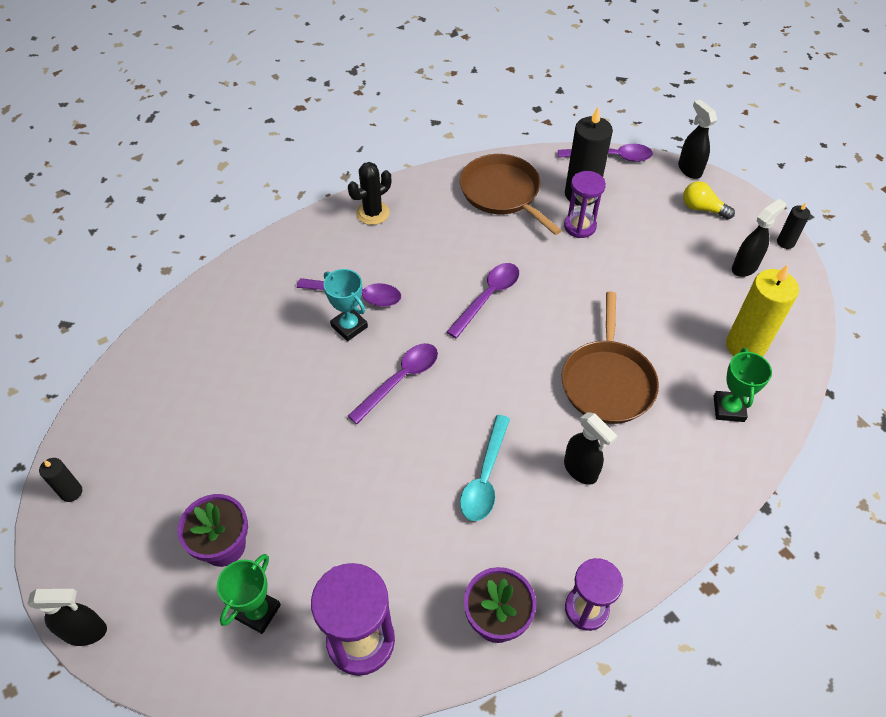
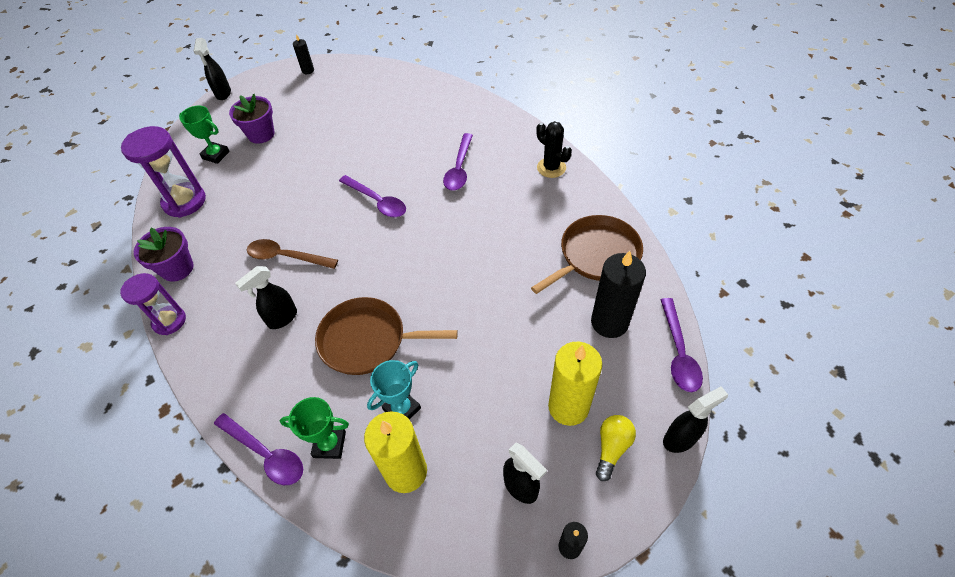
camera: 90 degrees right, 0 degrees up
(349, 326) = (428, 168): turquoise trophy -> turquoise trophy (402, 409)
(485, 477) = (286, 257): turquoise spoon -> brown spoon
(488, 297) = (462, 250): purple spoon -> purple spoon (266, 454)
(580, 226) = (560, 320): purple hourglass -> none
(669, 230) = (568, 407): none -> yellow candle

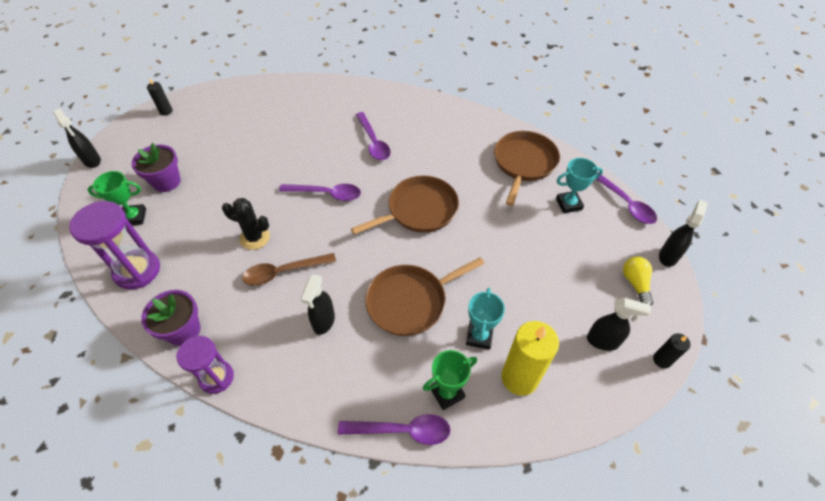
camera: 35 degrees left, 0 degrees up
(447, 255) = (419, 210): none -> brown pan
(551, 168) = (443, 115): black cactus -> black cactus (255, 238)
(568, 407) = (588, 272): yellow candle -> none
(609, 322) = (568, 204): black candle -> turquoise trophy

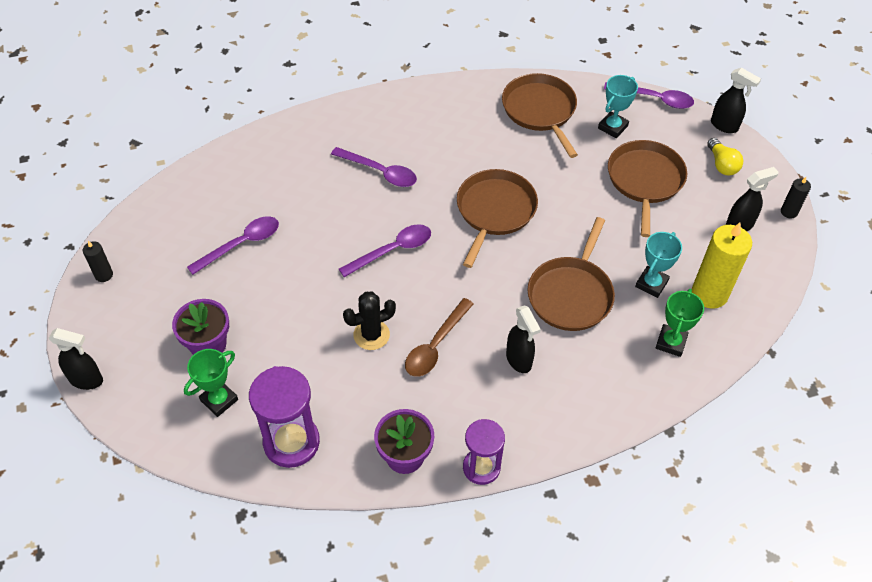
camera: 40 degrees left, 0 degrees up
(402, 430) = (667, 393): purple spoon -> purple spoon (241, 244)
(479, 336) = (651, 284): turquoise trophy -> turquoise trophy turned 60 degrees clockwise
(555, 257) = (645, 181): none -> brown pan
(635, 284) = (722, 164): yellow light bulb -> yellow light bulb turned 150 degrees counterclockwise
(668, 256) = (724, 126): black spray bottle -> black spray bottle turned 135 degrees clockwise

